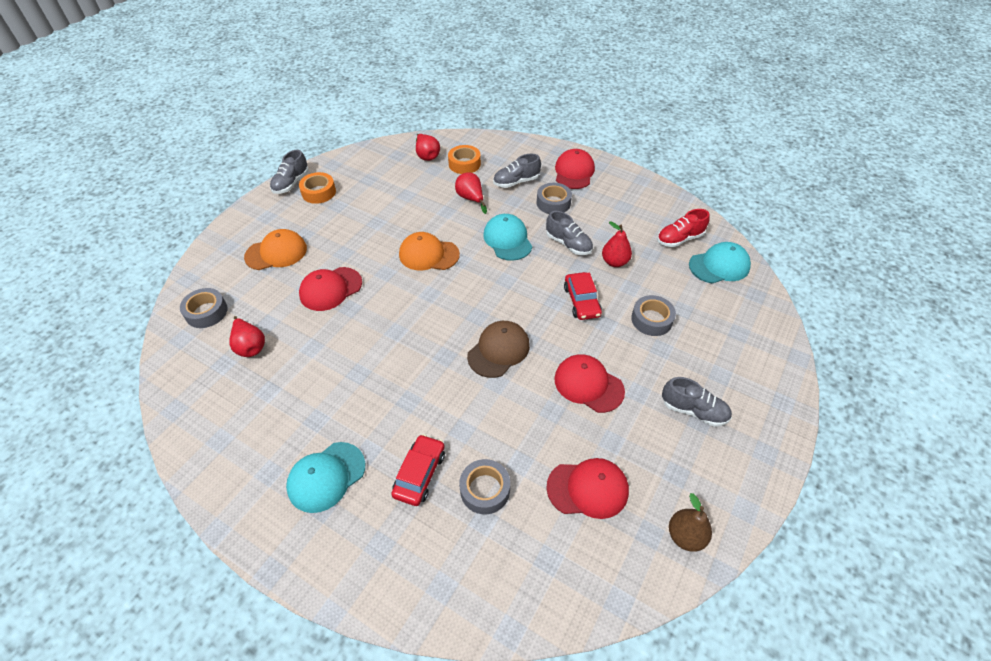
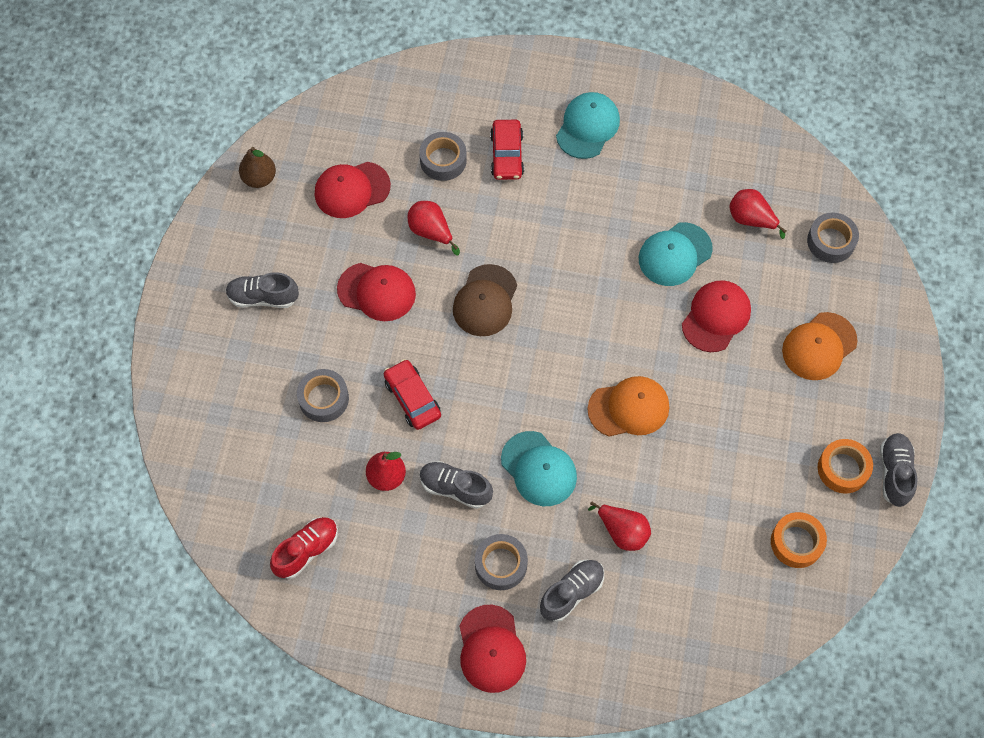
camera: 160 degrees right, 15 degrees up
(427, 156) = (735, 607): red pear -> red pear (431, 232)
(464, 164) = (667, 608): orange tape -> orange tape (796, 542)
(719, 266) = (248, 517): turquoise cap -> turquoise cap (675, 254)

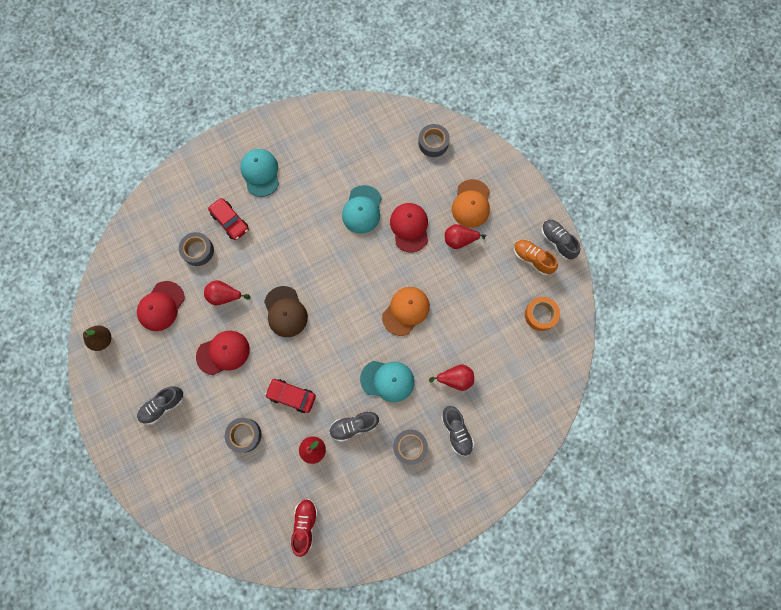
camera: 40 degrees left, 10 degrees up
(491, 649) = (441, 495): red cap -> none
(571, 593) = (456, 431): grey shoe -> grey shoe turned 150 degrees clockwise
(751, 219) = (385, 161): red pear -> red pear (459, 240)
(843, 469) = (532, 259): orange tape -> orange shoe

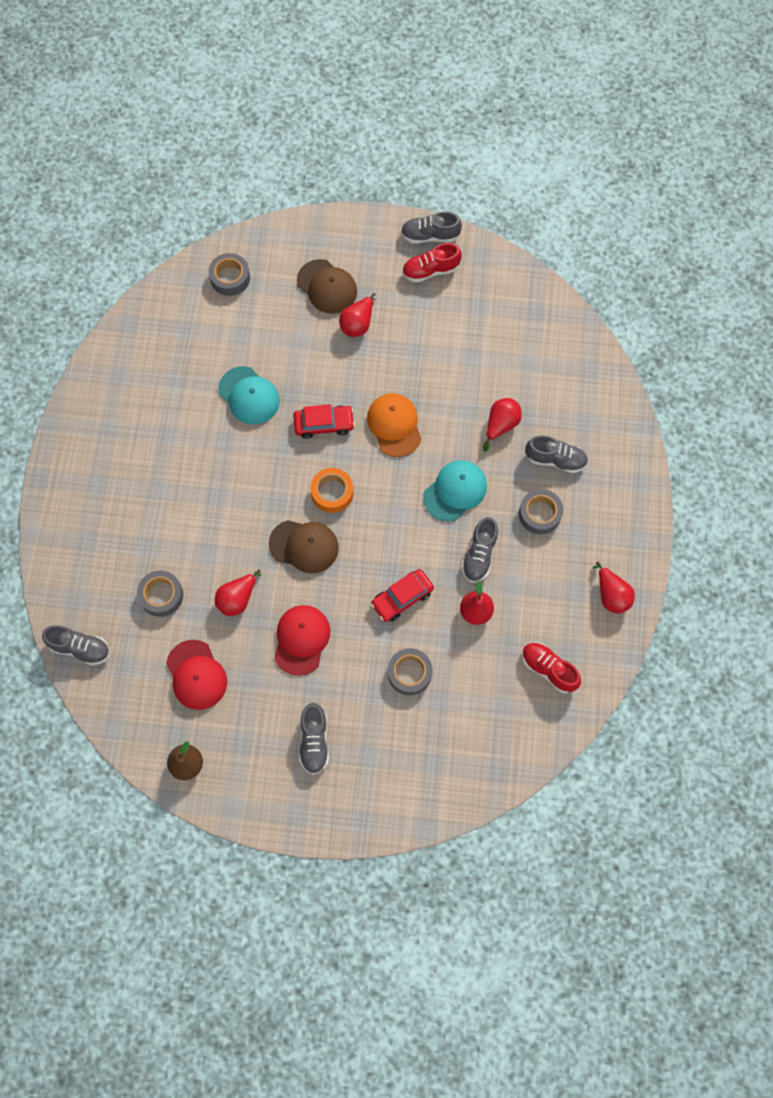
camera: 55 degrees left, 5 degrees down
(136, 229) = (80, 648): none -> grey shoe
(230, 221) = (154, 540): red car -> red car (324, 424)
(260, 173) = (122, 472): turquoise cap -> none
(385, 534) = (611, 595): none -> red pear
(409, 227) = (306, 362): red cap -> none
(471, 203) = (327, 287): orange cap -> brown cap
(532, 259) = (430, 270): orange shoe -> red shoe
(540, 315) = (494, 302): orange tape -> orange tape (332, 493)

